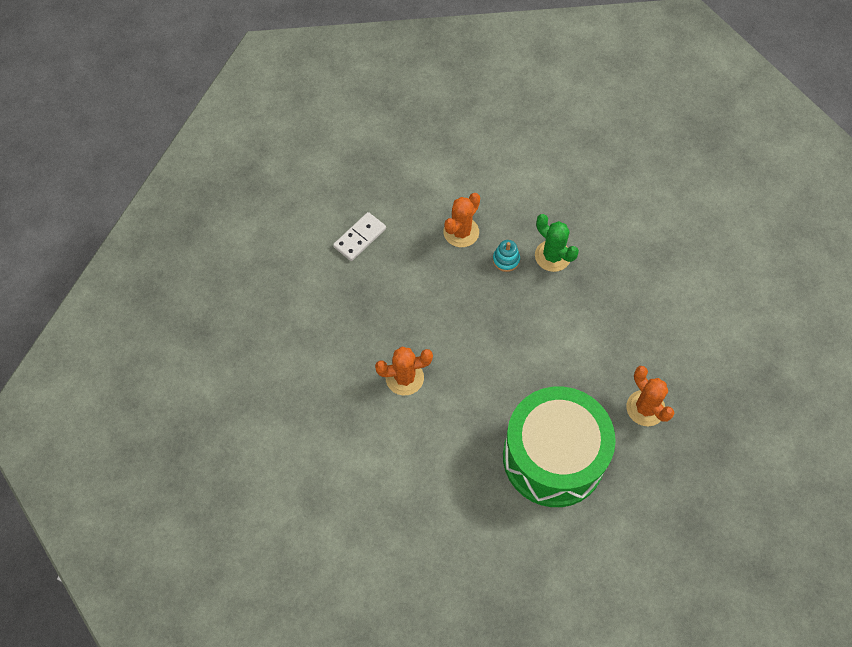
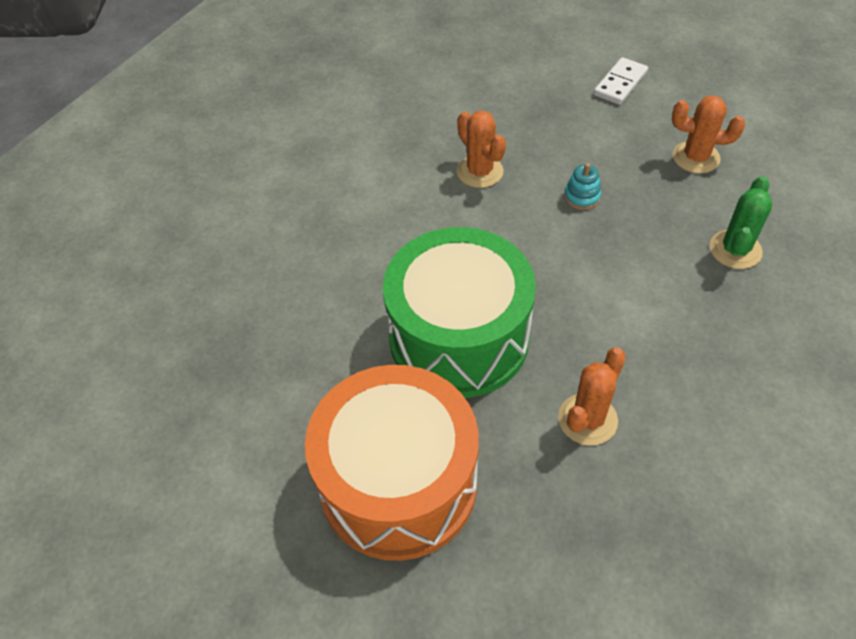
camera: 70 degrees right, 10 degrees down
(360, 238) = (620, 84): white domino -> white domino turned 75 degrees counterclockwise
(506, 260) = (692, 208): turquoise stacking toy -> turquoise stacking toy (582, 197)
(650, 539) = (398, 483): none -> orange drum

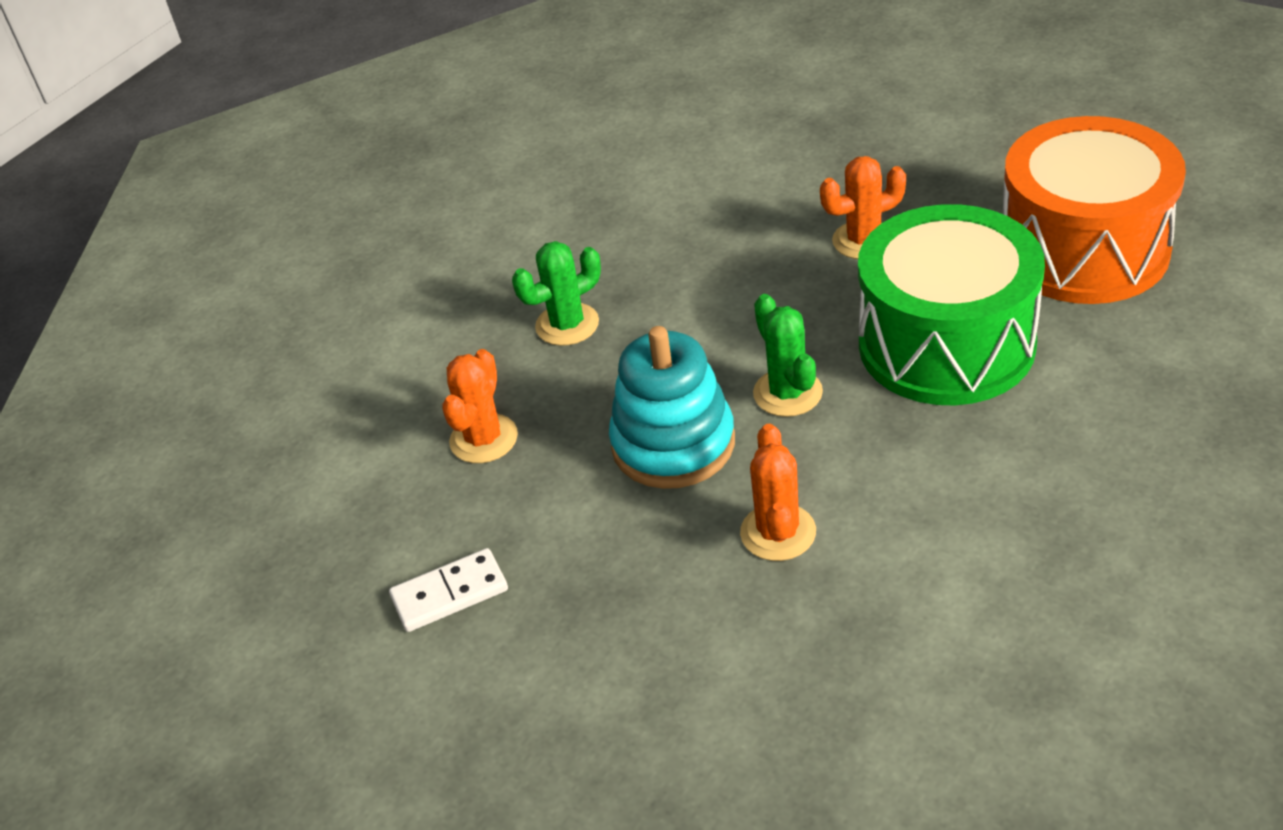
camera: 145 degrees left, 10 degrees down
(540, 256) = (787, 393): none -> green cactus
(582, 197) = (673, 444): turquoise stacking toy -> turquoise stacking toy, size x2.35
(695, 157) = (484, 439): orange cactus -> orange cactus turned 60 degrees clockwise

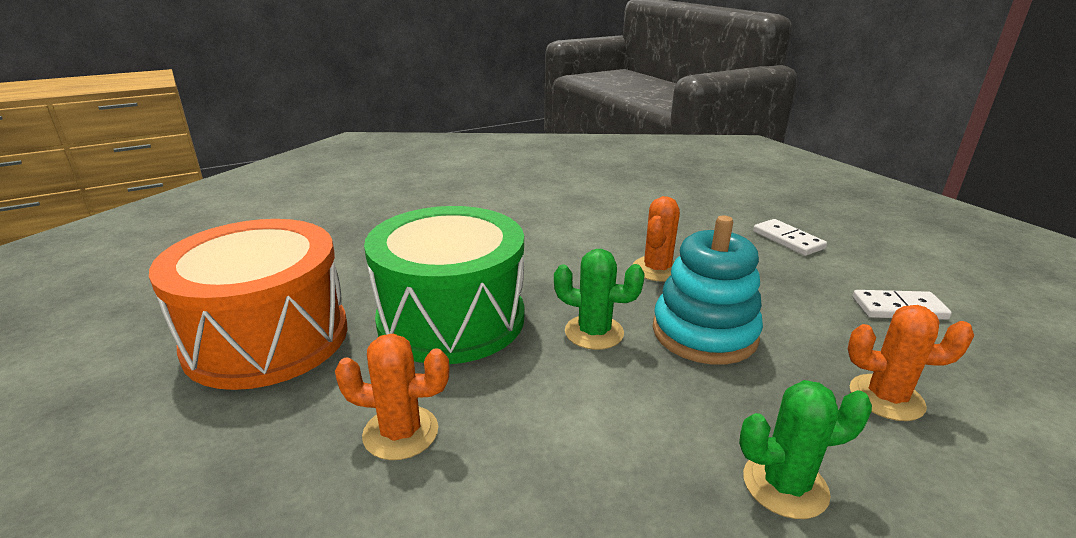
camera: 160 degrees left, 15 degrees down
(484, 439) = (886, 398): orange cactus -> orange cactus turned 60 degrees clockwise
(608, 714) = (788, 240): none -> white domino
(787, 393) = (594, 332): green cactus -> green cactus turned 75 degrees counterclockwise

